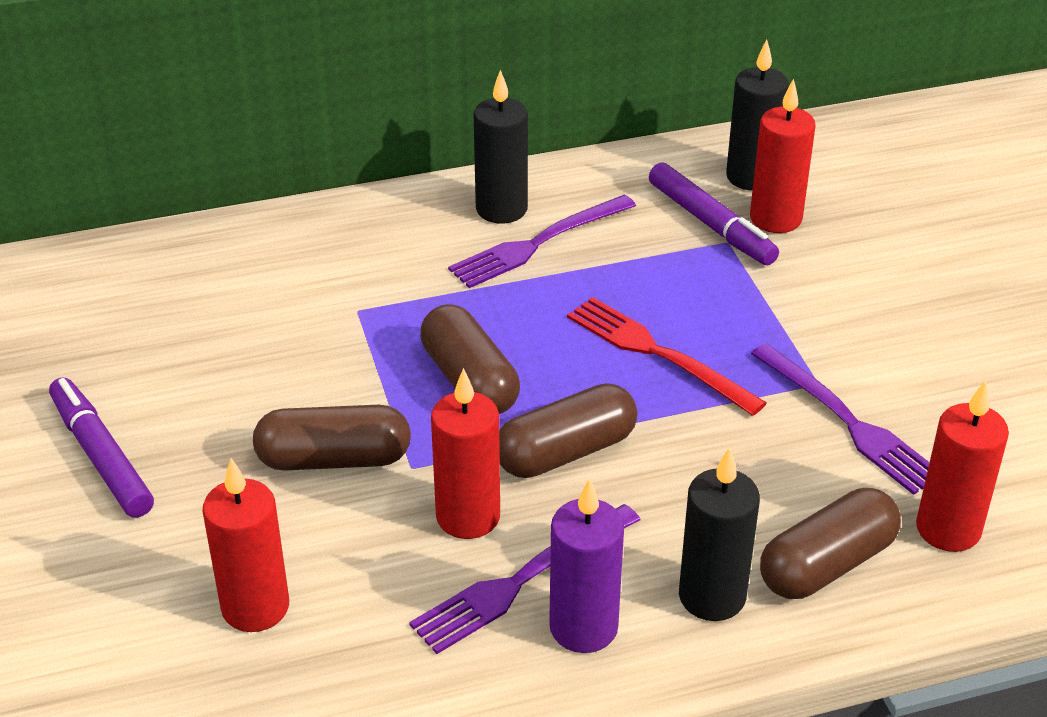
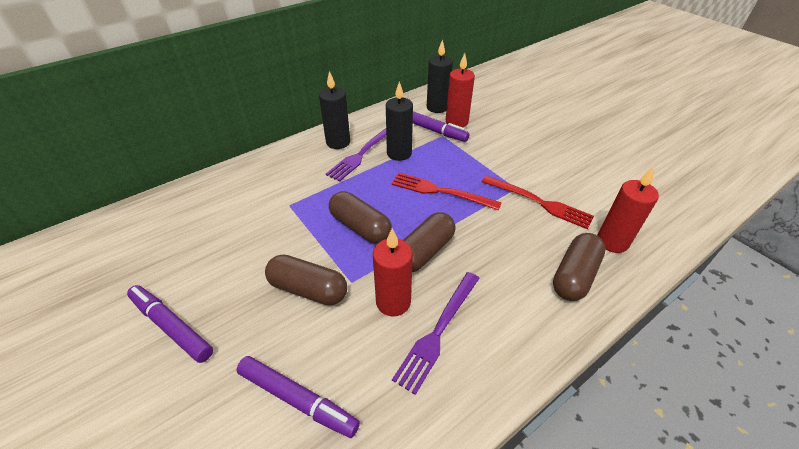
camera: 20 degrees left, 5 degrees up
(255, 607) = (298, 399): red candle -> purple marker
(334, 459) = (308, 289): brown capsule -> brown capsule turned 45 degrees clockwise
(583, 627) = (483, 349): purple candle -> none
(712, 596) = (534, 310): black candle -> black candle (399, 153)
(848, 422) = (539, 202): purple fork -> red fork

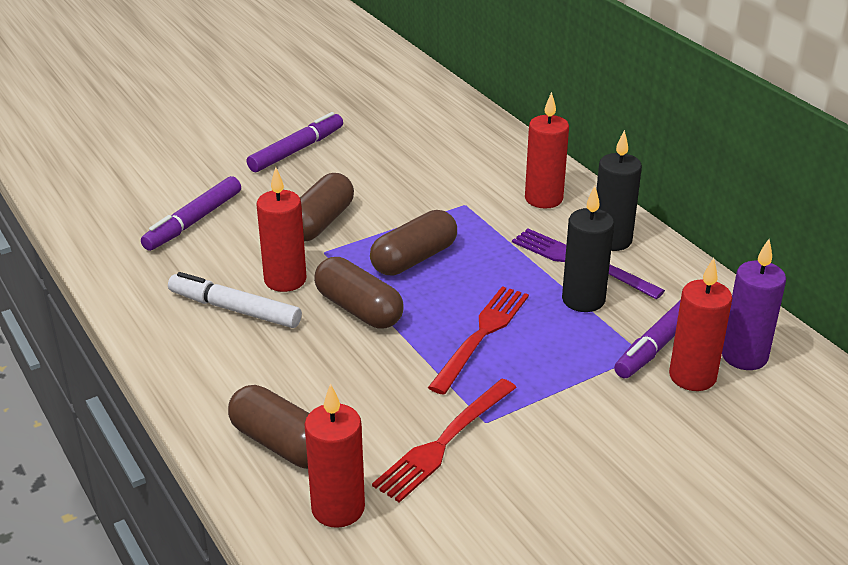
camera: 95 degrees right, 10 degrees down
(287, 168) = (543, 199): none -> red candle
(437, 107) = (744, 356): black candle -> purple candle
(438, 331) = (234, 309): purple fork -> white marker

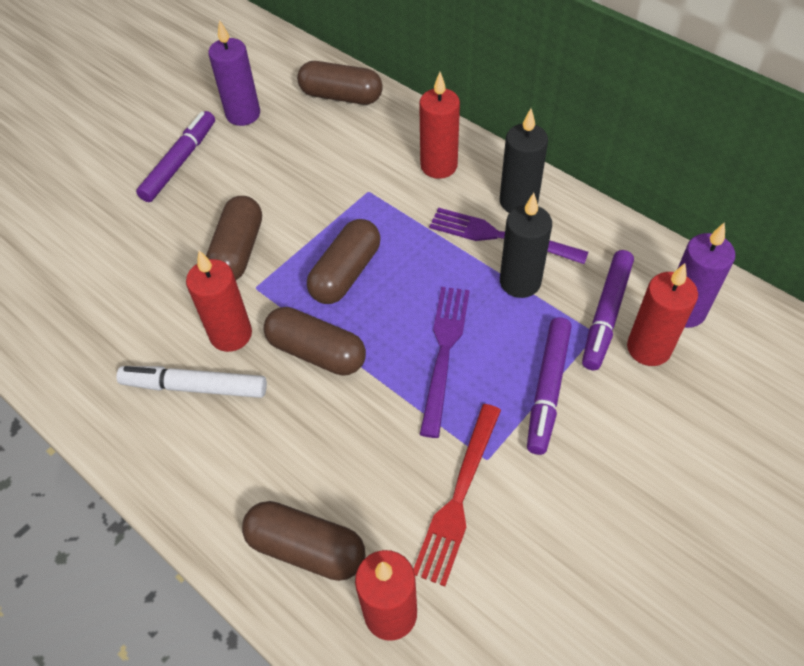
camera: 15 degrees left, 20 degrees up
(193, 221) = (110, 282): purple marker -> purple marker (548, 389)
(371, 127) = (243, 114): none -> purple candle
(472, 131) = (341, 96): none -> brown capsule
(481, 335) = (444, 352): red fork -> purple fork

